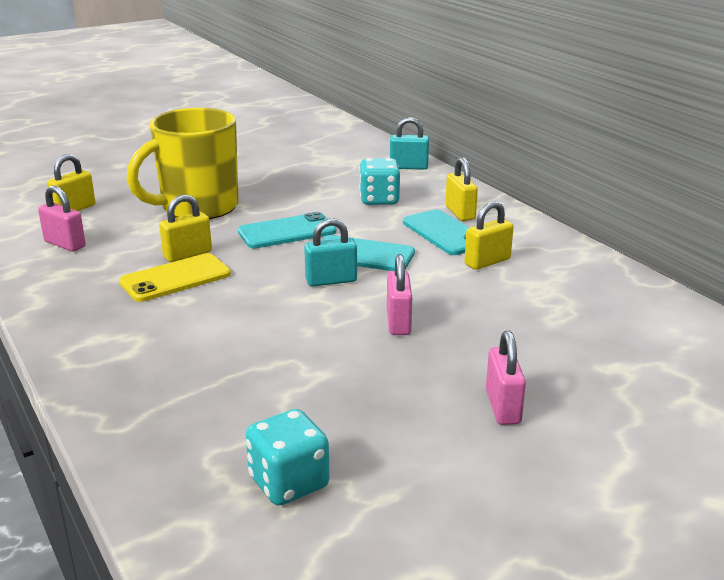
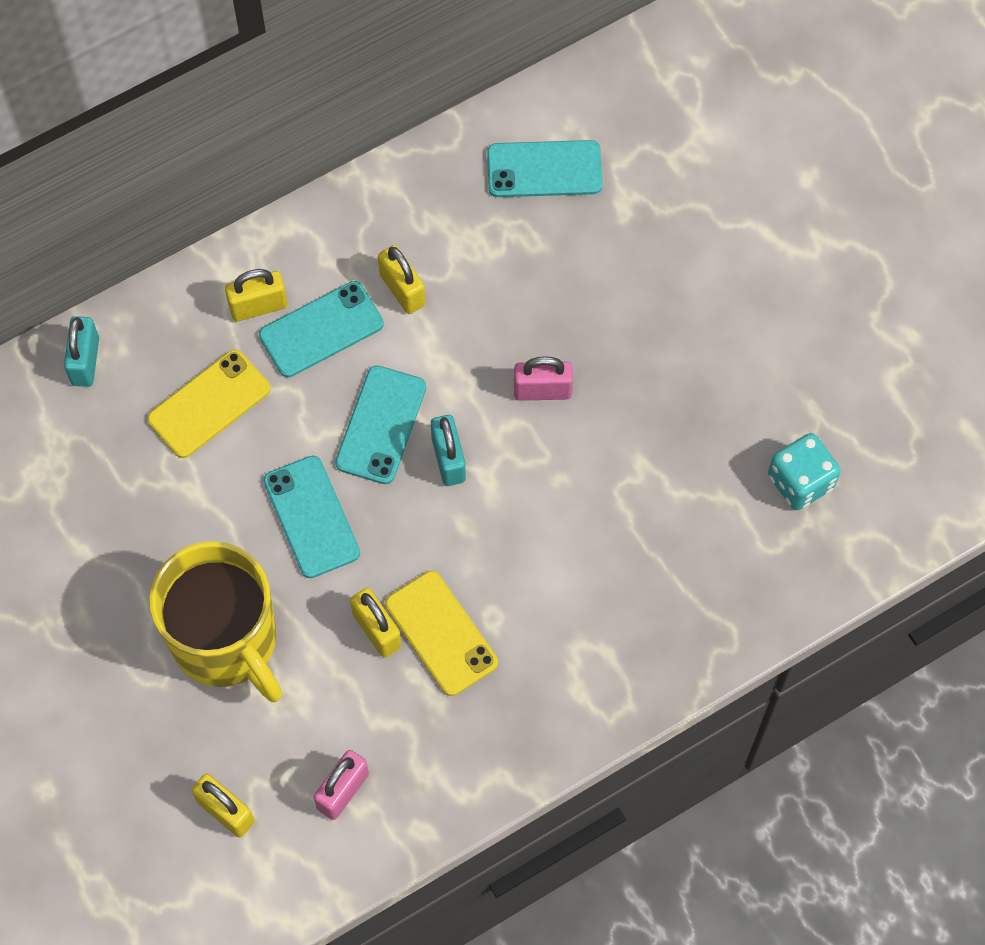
camera: 90 degrees left, 40 degrees up
(379, 200) = (209, 404): turquoise dice -> yellow phone
(503, 407) = (690, 310): pink padlock -> none
(636, 324) = (544, 169): none -> turquoise phone

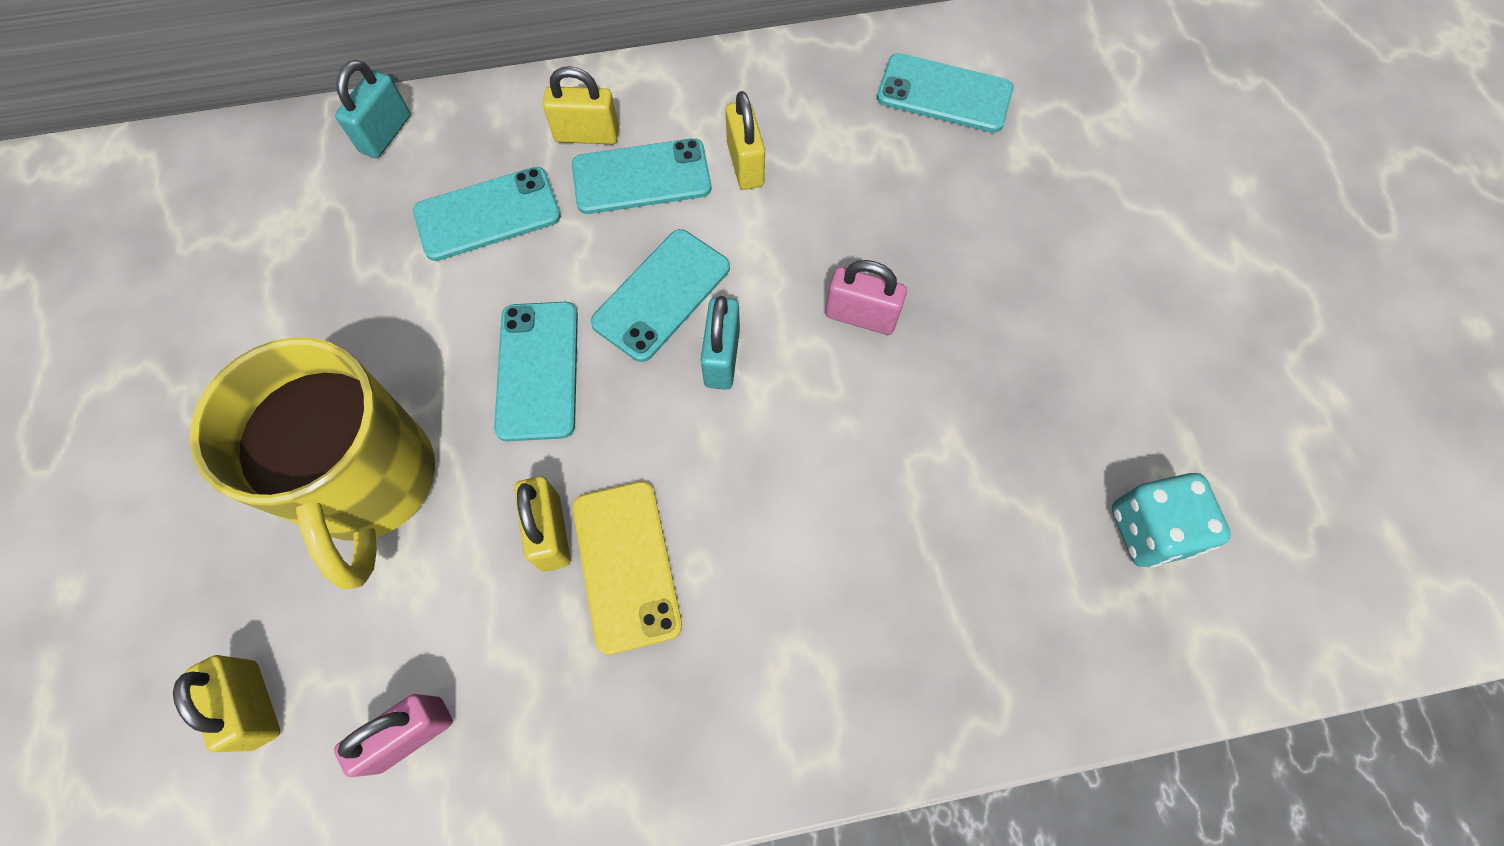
camera: 20 degrees right, 0 degrees up
(209, 404) = (488, 214): yellow phone -> turquoise phone

